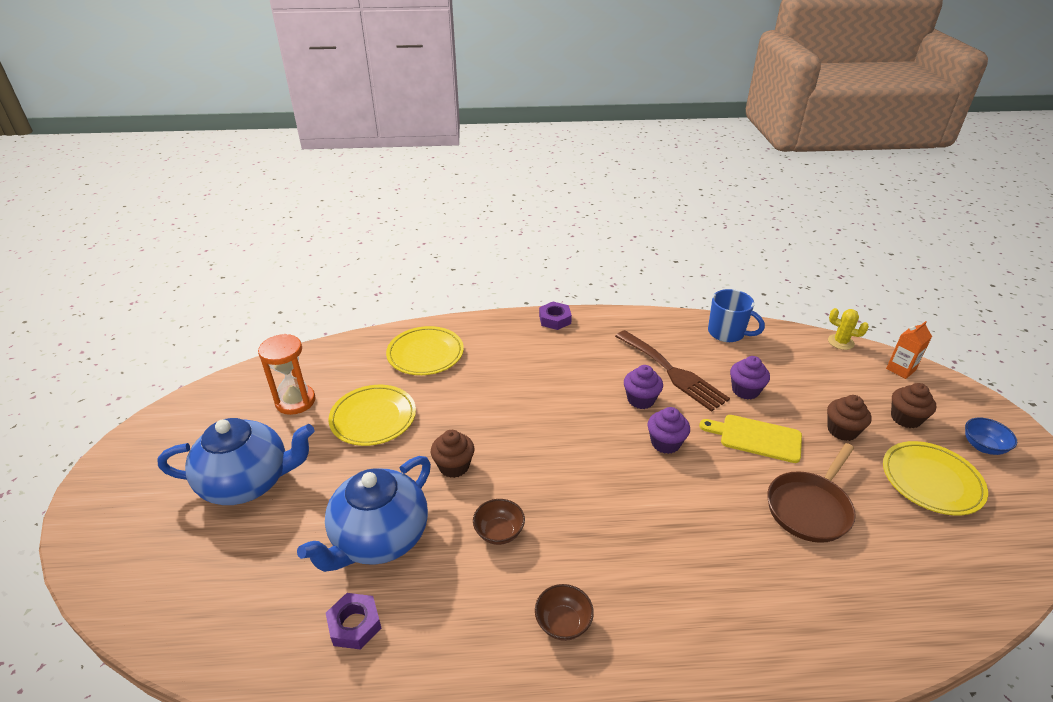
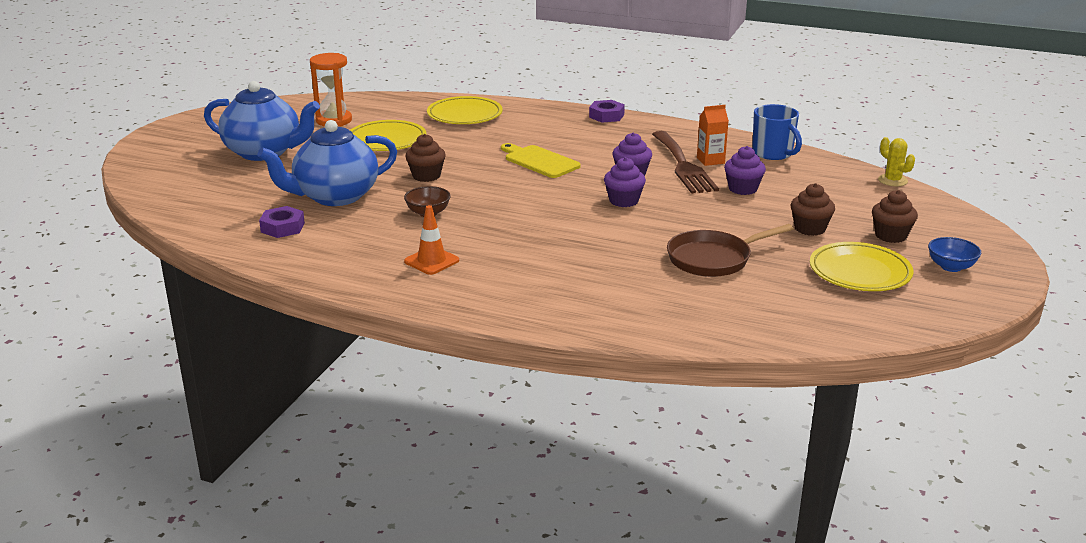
camera: 25 degrees right, 10 degrees down
(563, 623) = (431, 261): brown bowl -> orange traffic cone
(756, 438) = (715, 215): yellow cutting board -> yellow cutting board (539, 161)
(900, 369) = (935, 208): orange carton -> orange carton (710, 160)

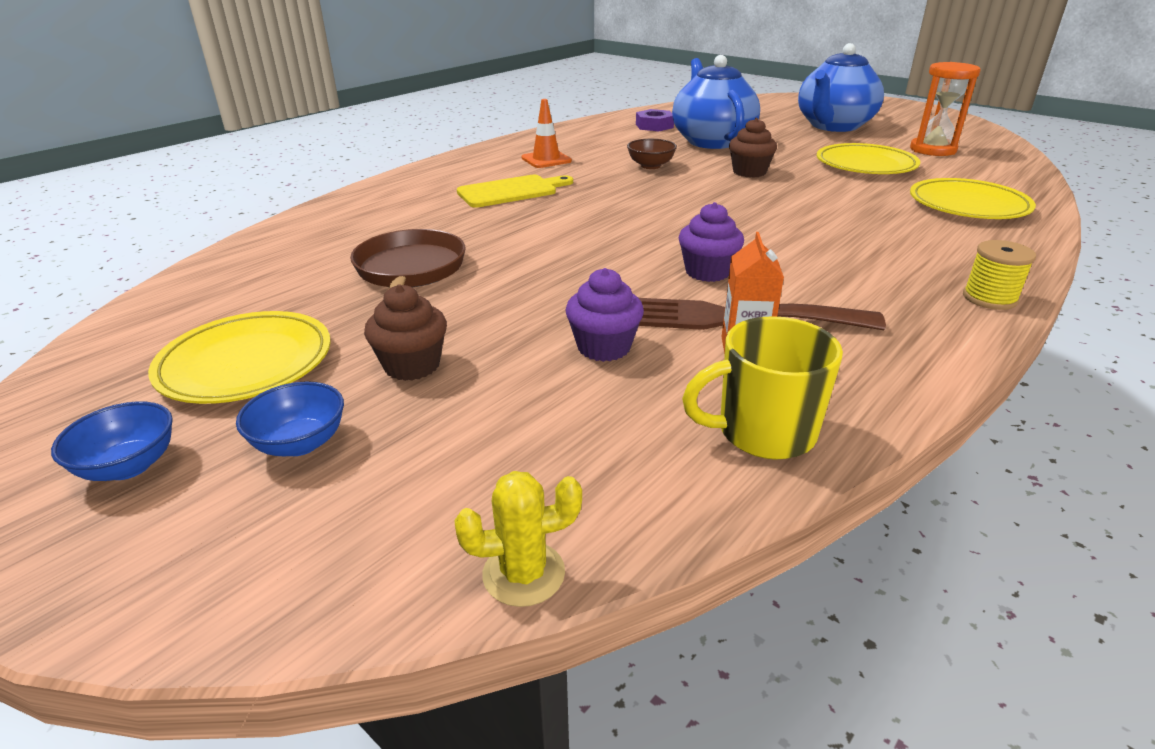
camera: 110 degrees right, 5 degrees up
(539, 161) = (778, 225): yellow cutting board -> yellow cutting board (511, 191)
(606, 116) = (989, 298): purple nut -> yellow spool
(623, 201) = (619, 252): purple cupcake -> none
(773, 153) = (763, 432): blue mug -> yellow mug
(890, 236) = (300, 443): brown cupcake -> blue bowl

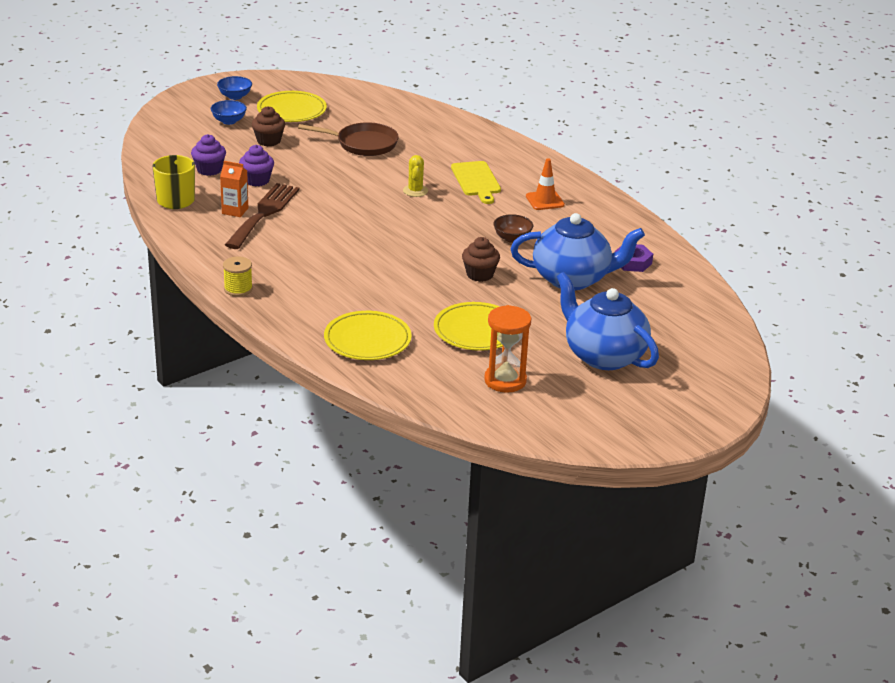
camera: 100 degrees right, 0 degrees up
(523, 573) = (142, 151): yellow cactus -> yellow cactus (415, 191)
(707, 272) = (316, 219): purple cupcake -> purple cupcake (209, 170)

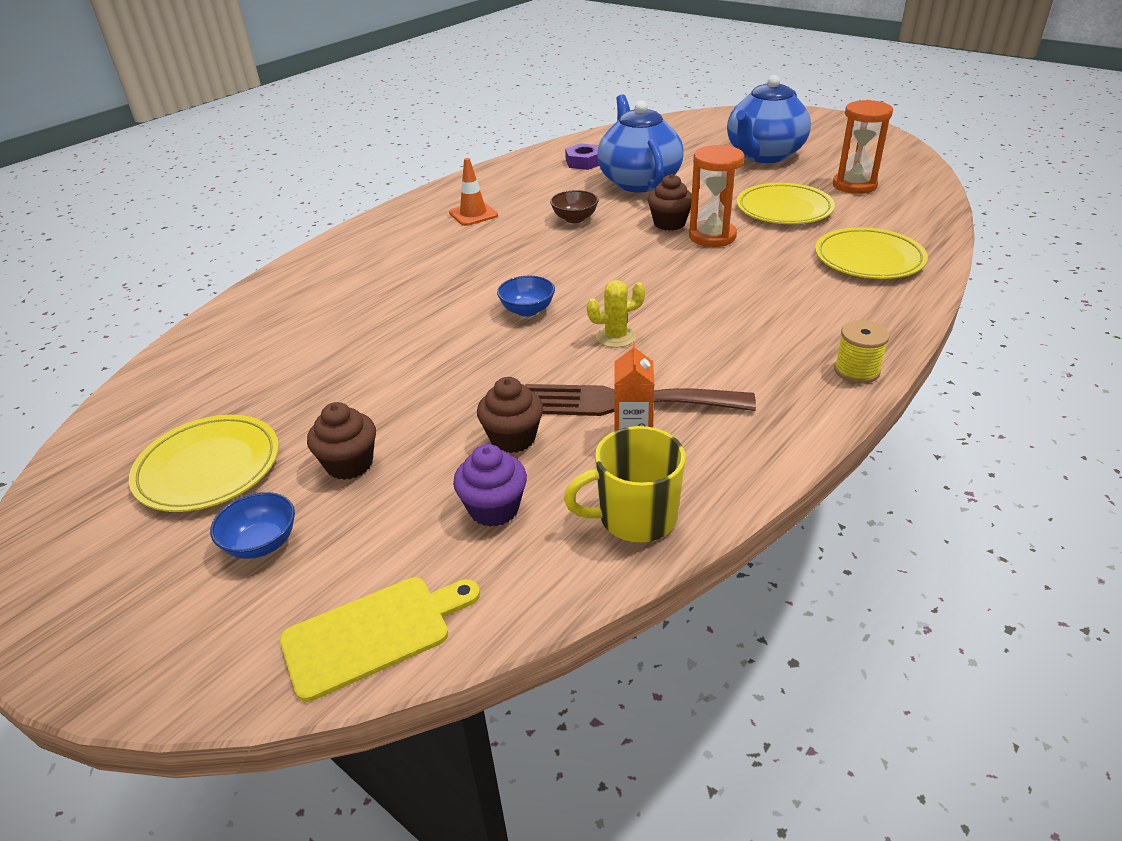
camera: 100 degrees left, 5 degrees up
(235, 96) = (127, 570): blue bowl -> blue bowl (527, 310)
(257, 180) = (513, 438): purple cupcake -> brown cupcake
(363, 144) = (344, 361): brown pan -> none
(415, 191) = (485, 293): yellow cactus -> yellow cactus (616, 337)
(446, 287) = (712, 236): none -> orange hourglass
(476, 181) = (438, 258): yellow cutting board -> yellow cutting board (373, 633)

